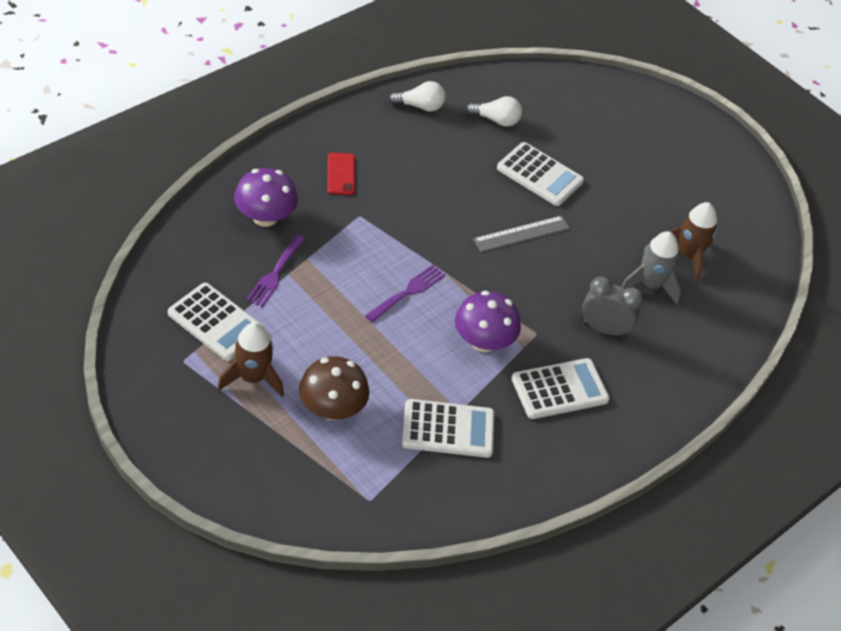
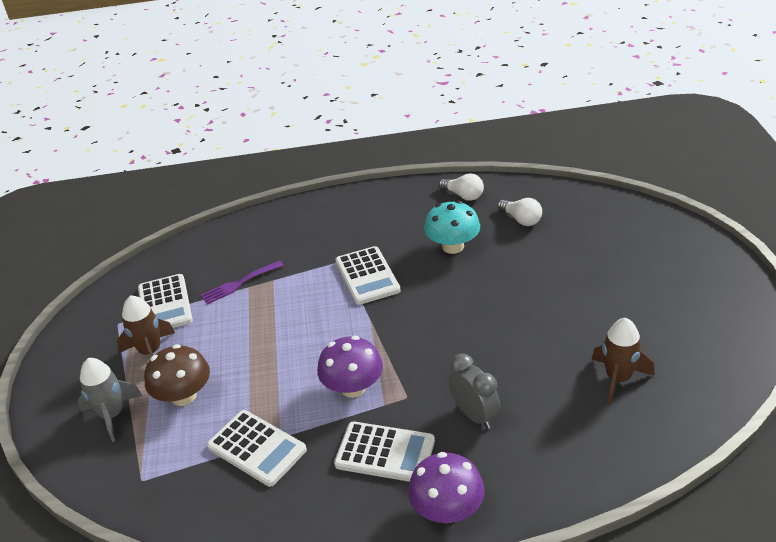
camera: 45 degrees right, 10 degrees down
(265, 217) = (270, 243): purple mushroom -> purple mushroom (447, 510)
(341, 174) = (355, 228): red phone -> none
(407, 293) = (325, 328): purple fork -> none
(455, 168) = (453, 246): none -> turquoise mushroom
(521, 234) = (466, 312): grey ruler -> none
(539, 175) = (524, 270): white calculator -> white calculator (367, 276)
(650, 285) = (555, 392): grey rocket -> grey rocket (112, 415)

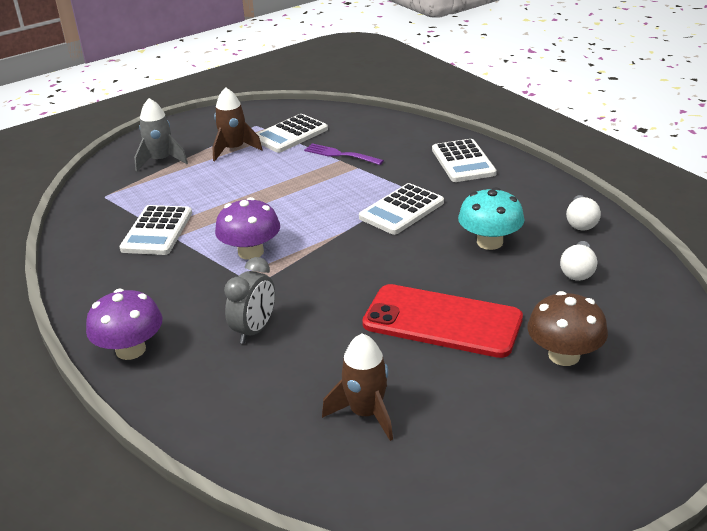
camera: 60 degrees right, 5 degrees down
(183, 396) = (196, 180): brown mushroom -> brown mushroom (564, 355)
(385, 453) = (182, 294): white calculator -> white calculator (463, 162)
(535, 304) = (442, 321): none -> red phone

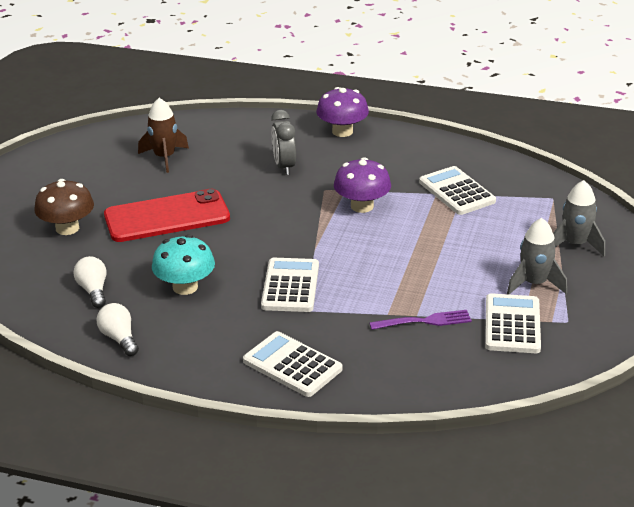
camera: 140 degrees right, 0 degrees up
(234, 149) = (534, 283): brown rocket -> grey rocket

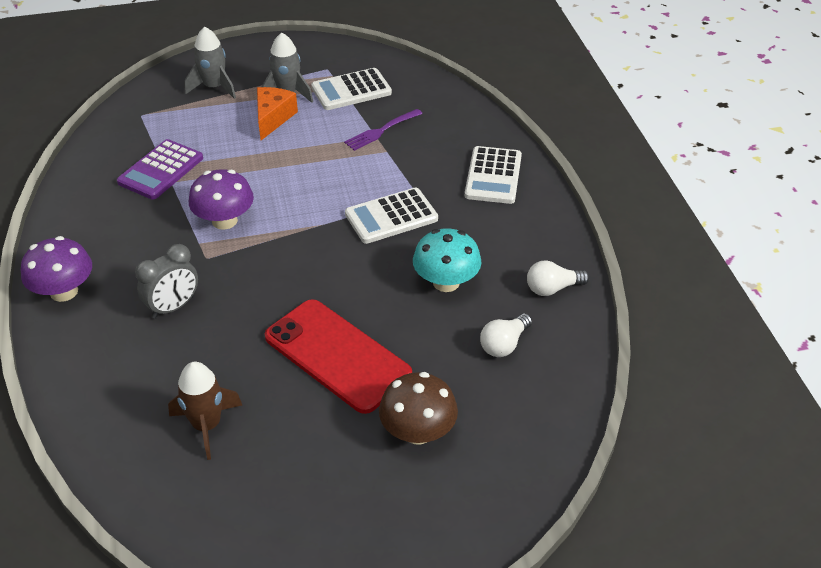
camera: 120 degrees left, 10 degrees up
(119, 338) = (552, 288): white light bulb -> white light bulb turned 45 degrees clockwise
(424, 321) = (381, 130): purple fork -> purple fork turned 90 degrees counterclockwise
(457, 192) = (161, 170): white calculator -> purple calculator
(495, 264) = (273, 118): none -> orange cheese

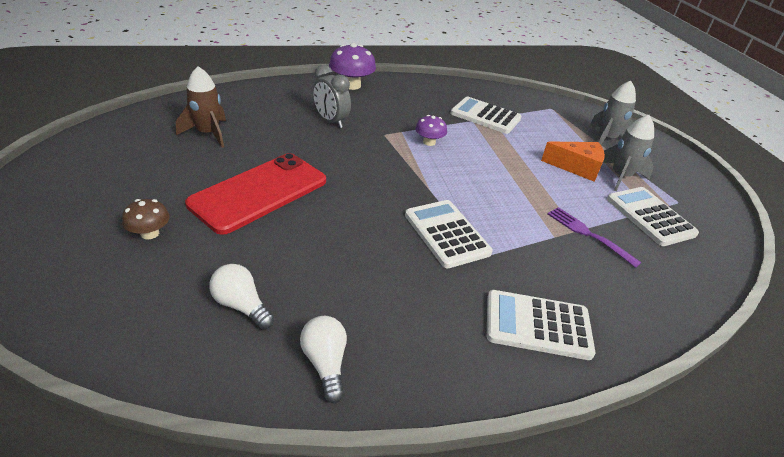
camera: 85 degrees right, 5 degrees down
(161, 170) = (485, 116): purple calculator -> white calculator
(224, 221) = (429, 142): purple mushroom -> purple mushroom, size x0.60
(418, 431) = (150, 233): brown mushroom -> brown mushroom, size x0.60
(446, 282) = (345, 267): turquoise mushroom -> none

